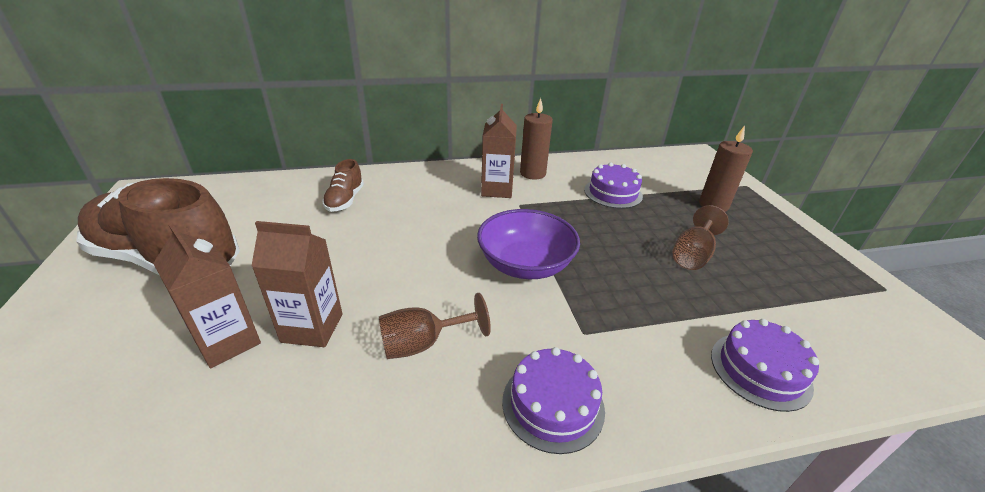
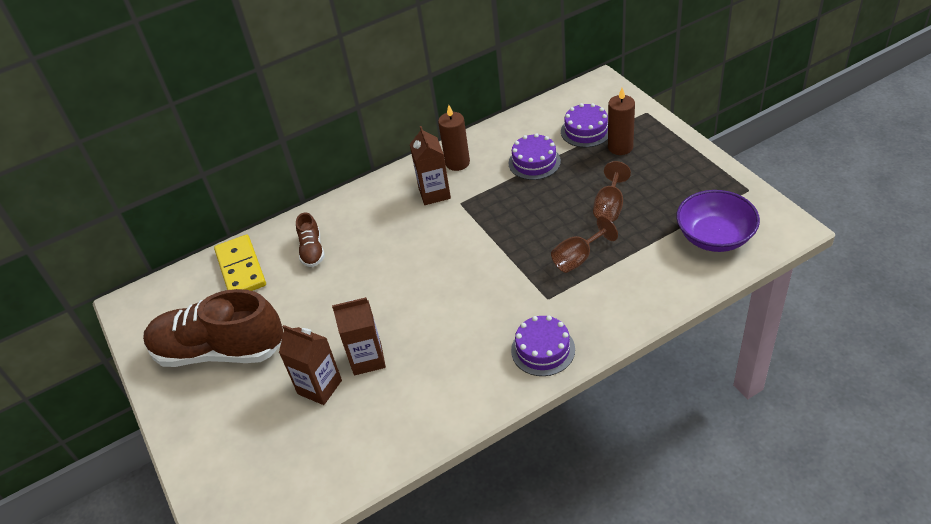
camera: 10 degrees left, 10 degrees up
(267, 195) = (241, 268): none -> yellow domino
(423, 344) = (446, 343): brown goblet -> brown goblet (578, 258)
(525, 264) = (488, 259): purple bowl -> purple bowl (714, 236)
(760, 370) = (662, 284): purple cake -> purple cake (586, 131)

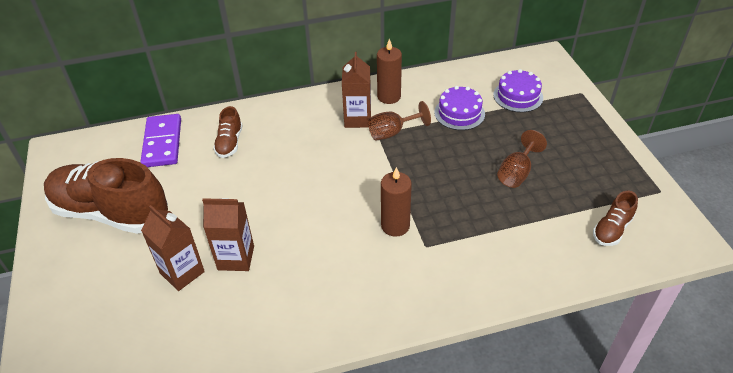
camera: 10 degrees right, 0 degrees up
(241, 268) = (162, 143): yellow domino -> purple domino
(543, 350) = (402, 296): purple cake -> none
(578, 258) = (469, 215): brown goblet -> brown goblet (392, 132)
(620, 147) = (545, 119): brown candle -> brown candle (395, 226)
(714, 236) = (612, 229): purple bowl -> brown shoe

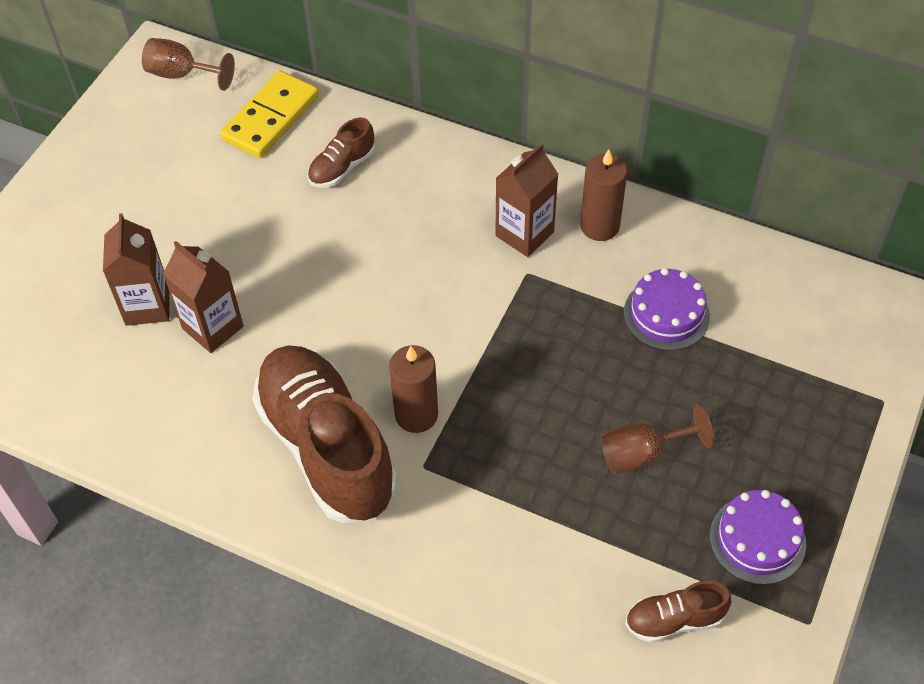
camera: 40 degrees right, 10 degrees up
(111, 212) = (143, 179): brown shoe -> brown shoe (327, 447)
(162, 143) = (271, 118): purple domino -> yellow domino
(392, 132) = (547, 284): brown goblet -> brown goblet (182, 74)
(518, 96) = (780, 343): purple cake -> purple cake (757, 540)

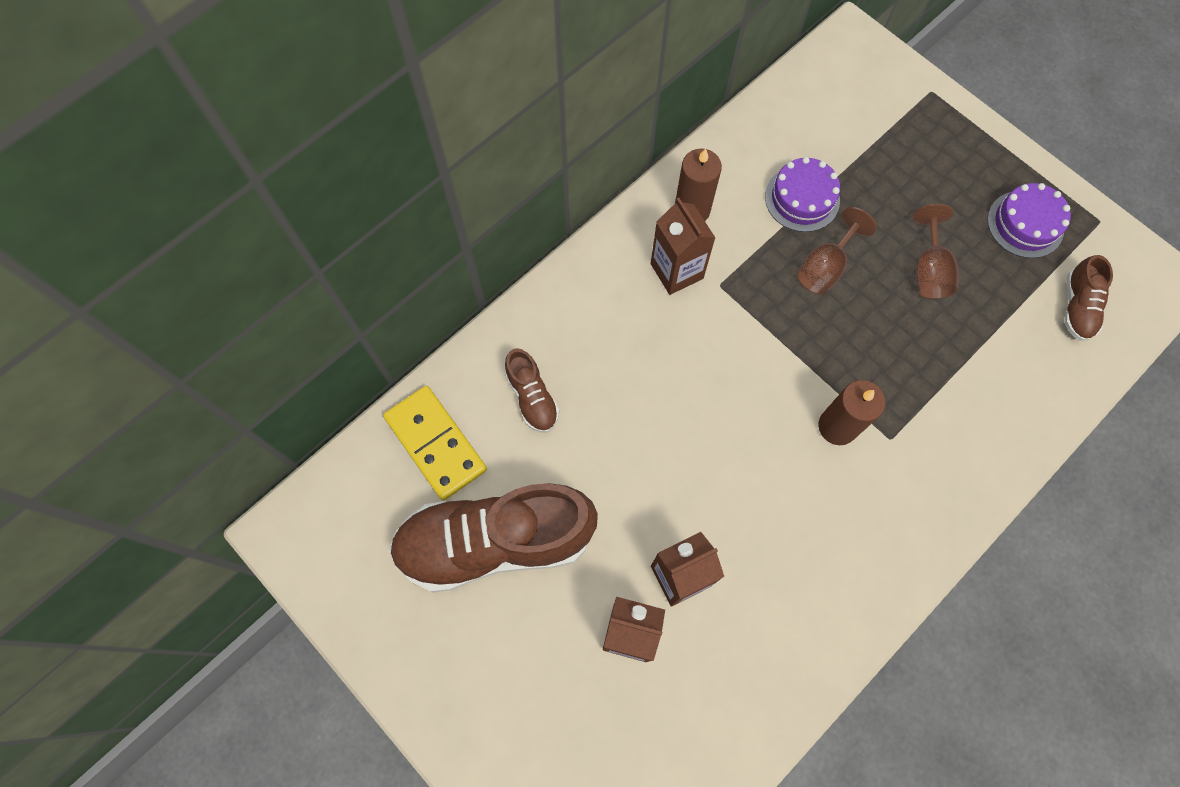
camera: 70 degrees left, 15 degrees up
(182, 74) = (329, 516): brown goblet -> brown goblet (824, 267)
(327, 447) = (847, 512): brown shoe -> brown shoe (495, 542)

